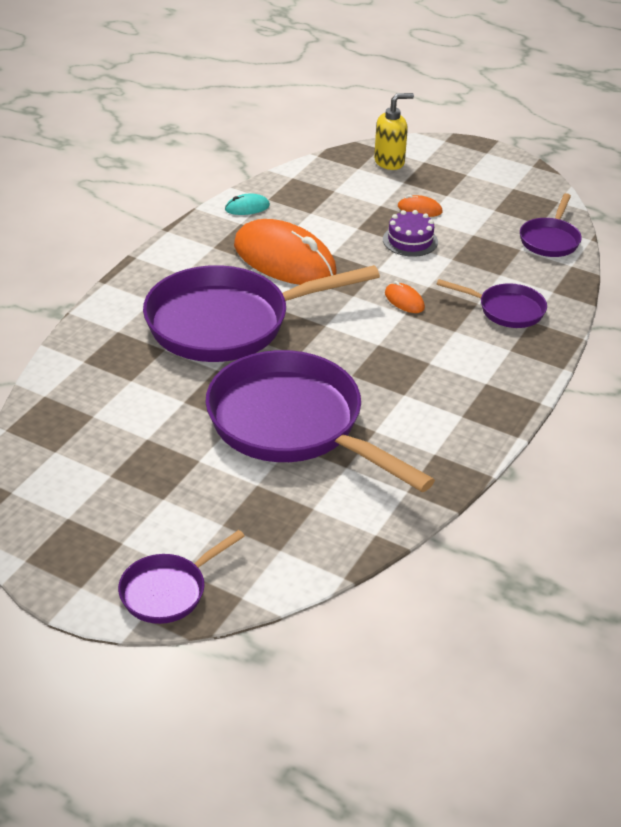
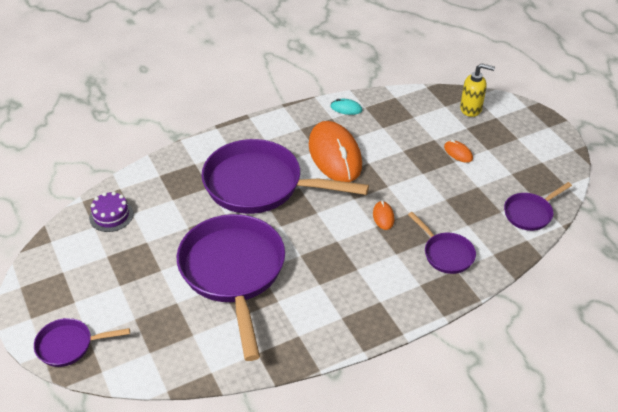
camera: 35 degrees right, 5 degrees up
(410, 240) = (429, 174): purple cake -> purple cake (111, 215)

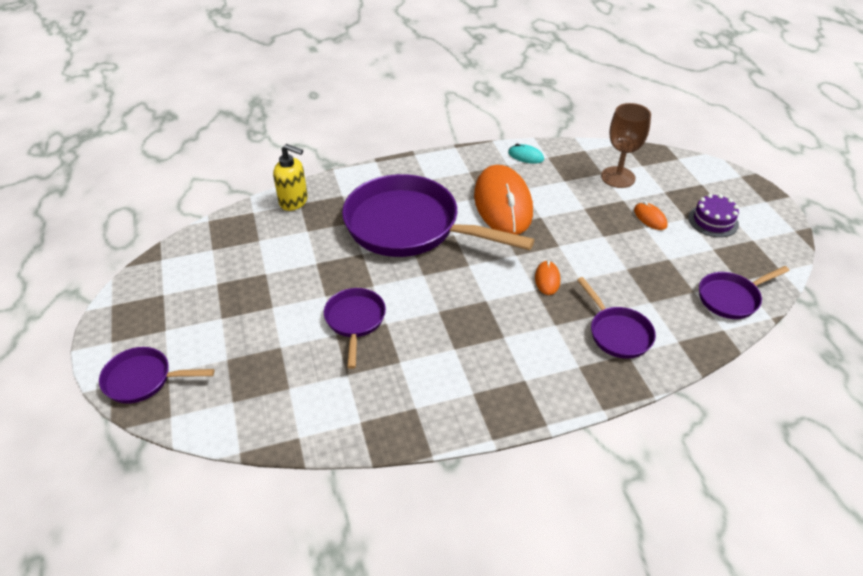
camera: 10 degrees right, 0 degrees up
(111, 215) = (235, 240): purple cake -> purple cake (713, 221)
(233, 272) = (355, 321): purple pan -> purple pan, size x0.48
(427, 119) = (618, 177): none -> brown goblet
(471, 109) = (672, 172): yellow soap dispenser -> yellow soap dispenser (294, 201)

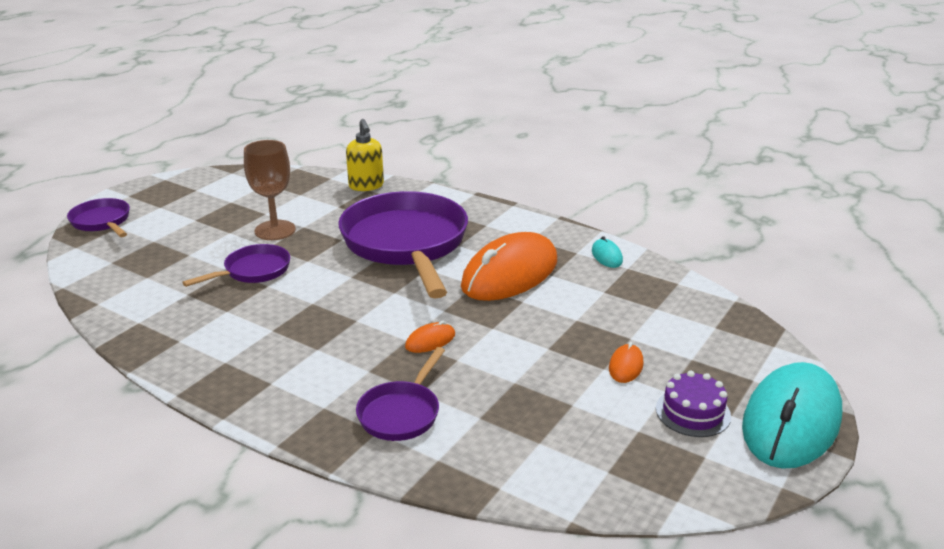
camera: 50 degrees right, 15 degrees down
(618, 177) = (665, 320): brown goblet -> brown goblet (275, 230)
(731, 298) = (564, 475): purple pan -> none
(747, 194) = (791, 421): none -> turquoise mouse

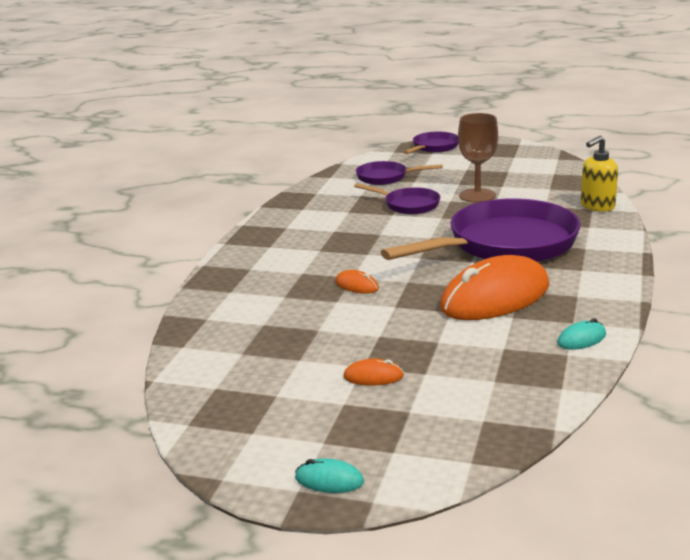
camera: 75 degrees right, 5 degrees down
(401, 413) = (255, 295): purple pan -> purple pan (385, 177)
(510, 274) = (495, 297): orange mouse -> orange mouse turned 60 degrees counterclockwise
(693, 412) = (316, 420): purple cake -> none
(791, 421) = (329, 480): turquoise mouse -> turquoise mouse, size x0.40

